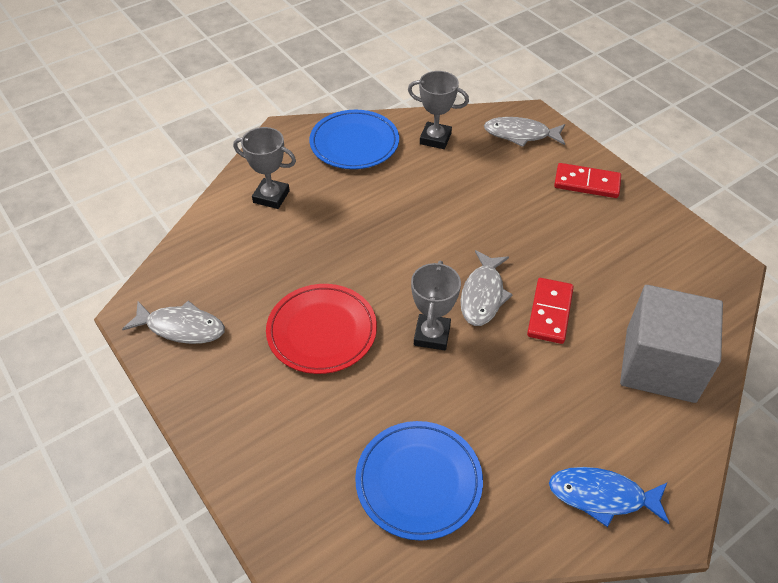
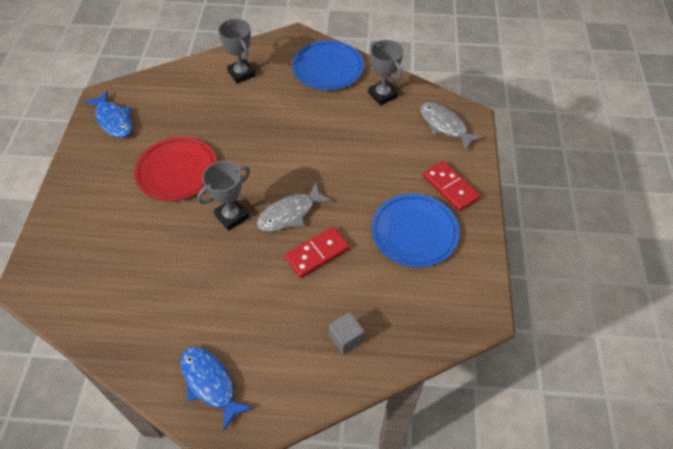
camera: 40 degrees right, 5 degrees up
(181, 327) = (114, 120): grey fish -> blue fish
(418, 481) = (127, 292): blue plate -> blue plate (414, 232)
(660, 365) = (346, 338): grey cube -> grey cube, size x0.41

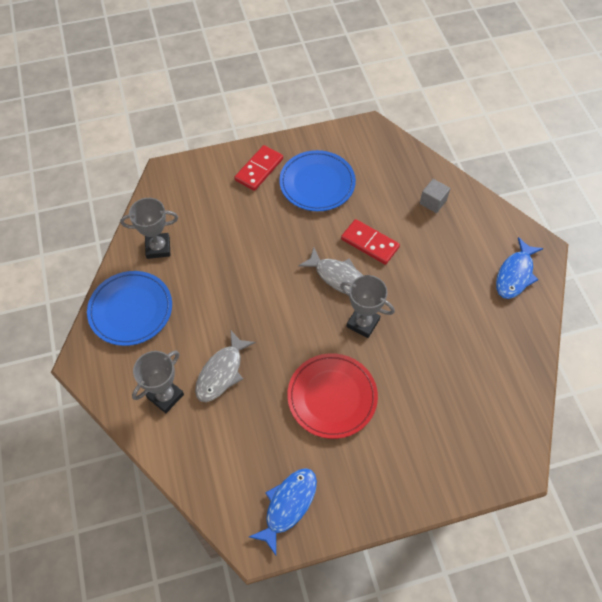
camera: 110 degrees left, 5 degrees up
(382, 95) = (158, 248): grey trophy -> grey trophy turned 45 degrees clockwise
(445, 126) = (185, 188): grey fish -> grey fish (222, 372)

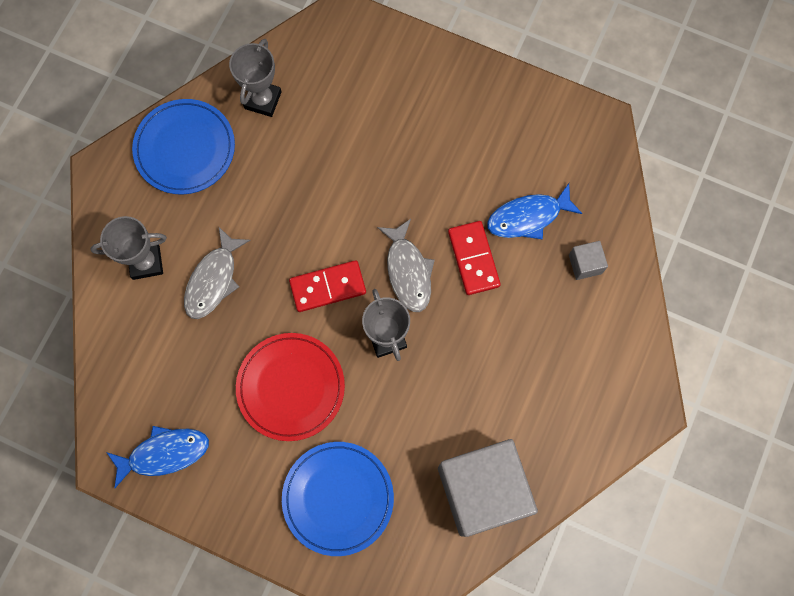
camera: 40 degrees right, 15 degrees up
(158, 248) = (263, 100): grey trophy -> grey trophy turned 75 degrees clockwise
(222, 372) = (213, 280): grey fish -> grey fish turned 45 degrees counterclockwise
(259, 169) = (437, 85): red domino -> red domino (328, 287)
(317, 183) = (482, 147): blue plate -> blue plate (338, 498)
(501, 363) = (482, 490): none -> grey cube
(515, 274) = (591, 413): blue fish -> blue fish (528, 217)

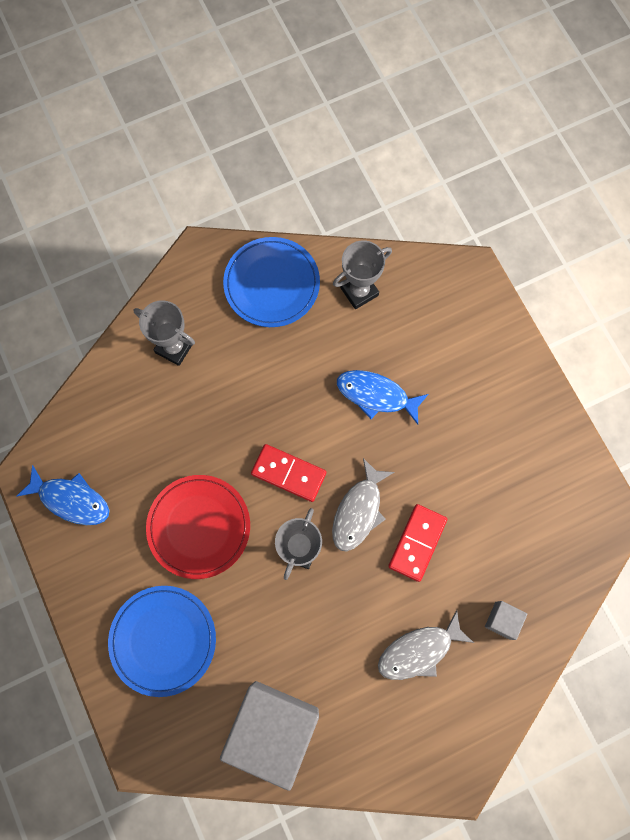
camera: 40 degrees right, 0 degrees up
(213, 280) = (211, 399): grey fish -> grey fish (419, 650)
(528, 217) = (488, 545): blue fish -> blue fish (376, 395)

